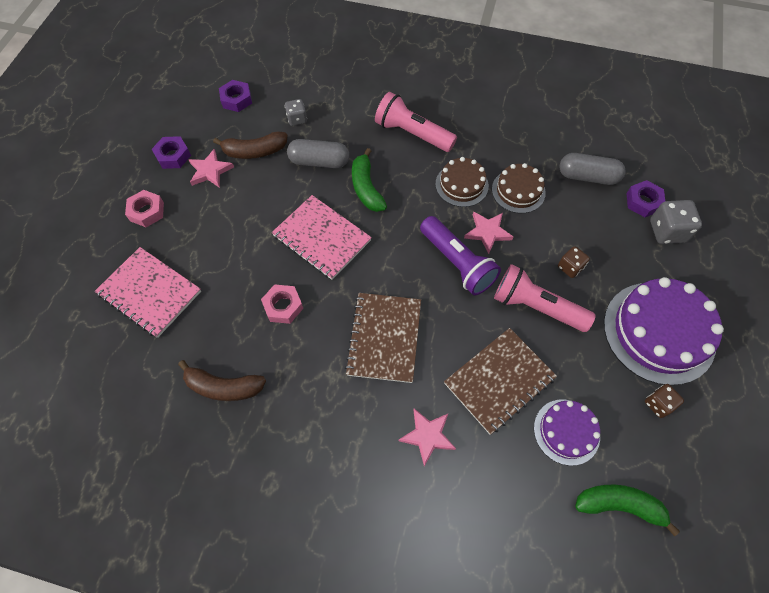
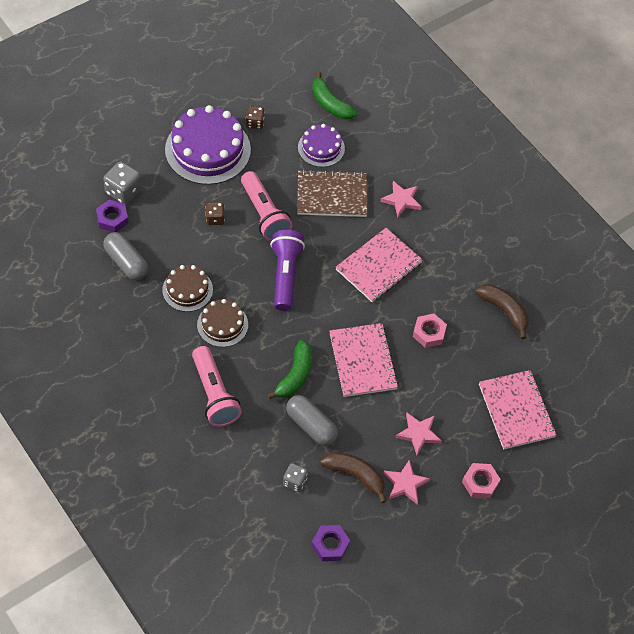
camera: 145 degrees left, 5 degrees down
(173, 156) = (426, 523): purple nut -> none
(384, 338) = (379, 266): brown notebook -> pink notebook
(487, 232) = (243, 279): pink star -> pink star (418, 434)

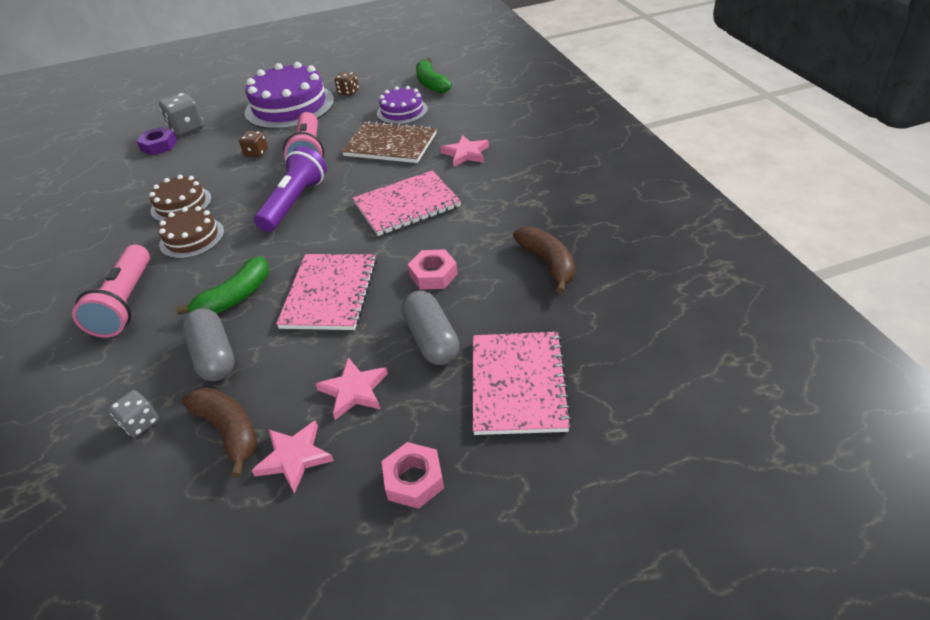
camera: 25 degrees right, 15 degrees down
(126, 262) = (141, 177): grey capsule -> grey capsule (431, 339)
(330, 545) = (120, 529): purple nut -> none

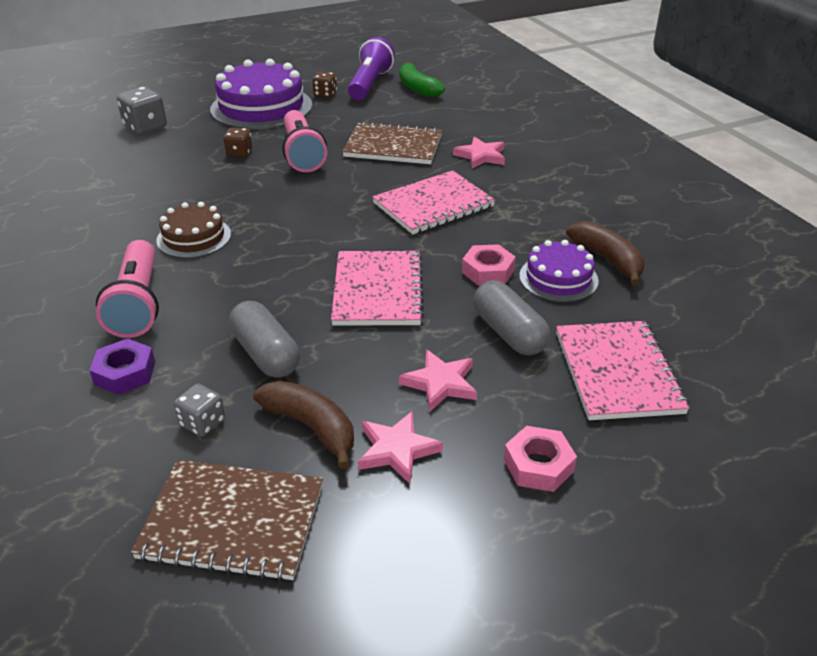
camera: 10 degrees left, 5 degrees down
(133, 523) = (232, 521): none -> brown notebook
(159, 146) = (117, 144): purple nut -> purple nut (125, 373)
(181, 204) = (168, 204): brown cake -> none
(235, 297) = (269, 296): green banana -> none
(295, 202) = (303, 202): purple flashlight -> purple flashlight (370, 84)
(402, 111) = (394, 114): purple cake -> purple cake (558, 278)

